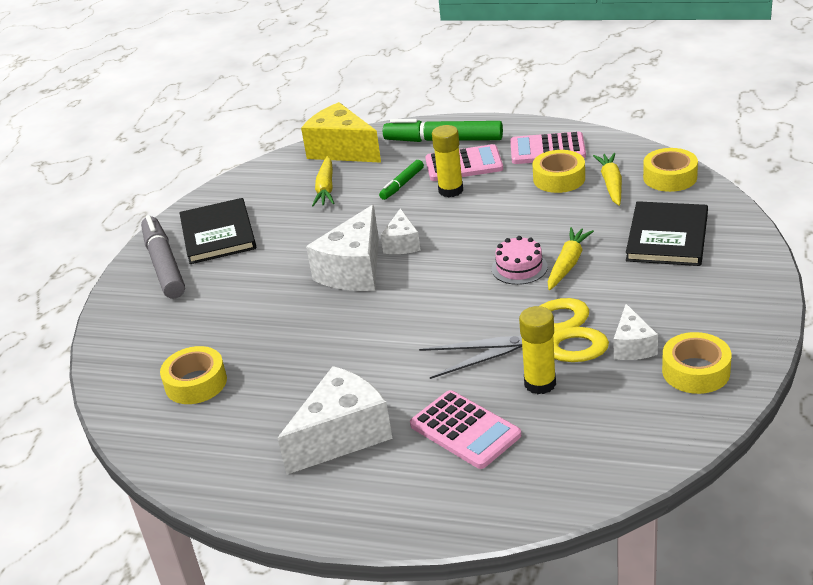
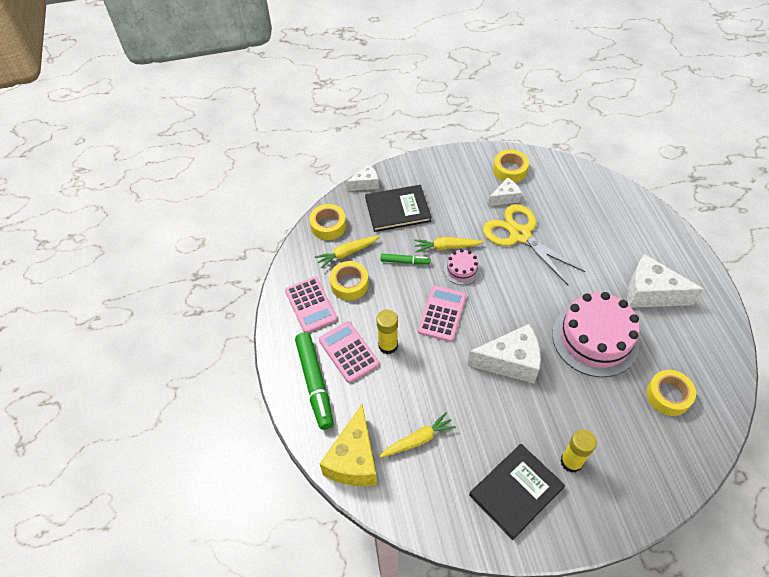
camera: 120 degrees left, 20 degrees up
(164, 265) = (574, 509): grey marker -> none
(323, 350) = (595, 339): none -> pink cake
(402, 184) = (391, 383): green marker -> green marker (405, 261)
(402, 244) = (467, 346): white cheese -> white cheese (365, 184)
(465, 430) = (609, 242): pink calculator -> pink calculator (442, 314)
(540, 383) = (556, 225): yellow glue stick -> yellow glue stick (571, 462)

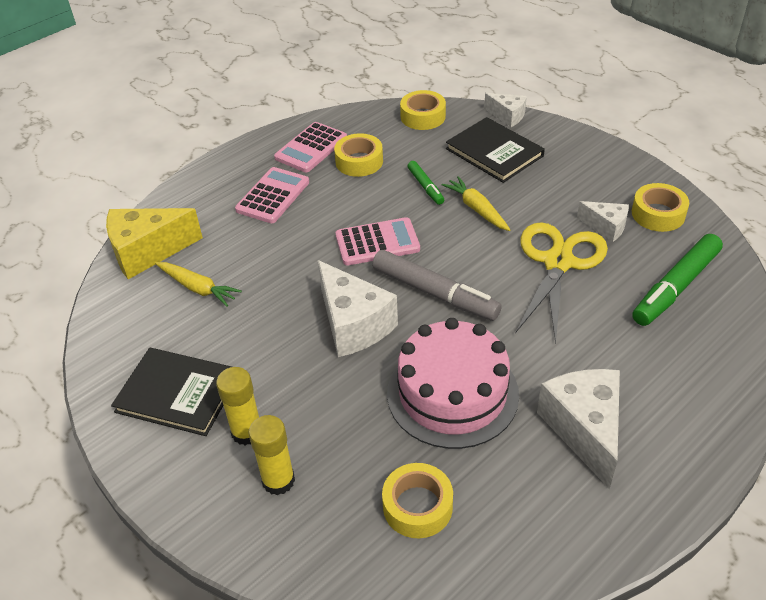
camera: 60 degrees right, 10 degrees down
(315, 383) = (219, 190): green marker -> green marker (675, 287)
(347, 253) = (398, 143): yellow carrot -> none
(388, 345) = (302, 219): yellow glue stick -> yellow glue stick (278, 480)
(461, 270) = (455, 234): pink cake -> none
(509, 306) = (435, 293): none -> grey marker

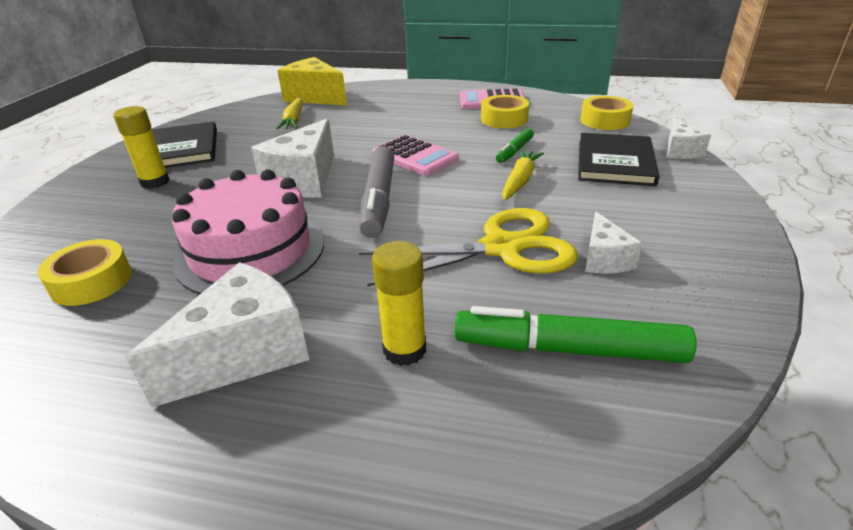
camera: 55 degrees right, 10 degrees down
(273, 196) = (419, 108): pink calculator -> none
(278, 480) = (106, 210): yellow glue stick -> yellow glue stick (404, 350)
(658, 214) = (688, 289): yellow tape -> none

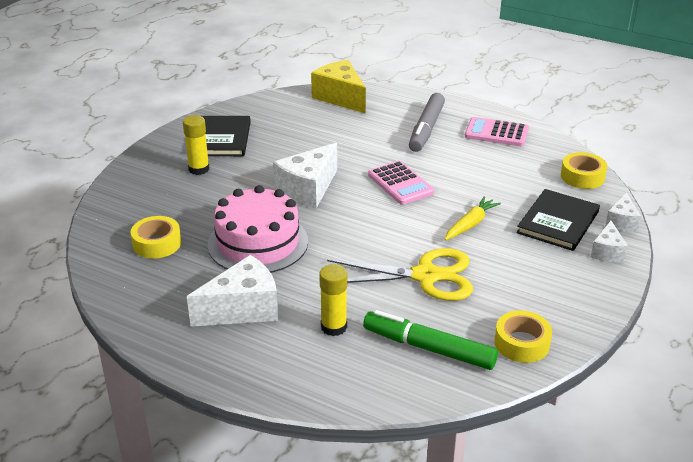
camera: 15 degrees right, 0 degrees up
(294, 120) = (315, 123): yellow carrot -> none
(379, 200) = (357, 219): grey marker -> grey marker (426, 129)
(504, 119) = (495, 157): yellow tape -> yellow tape (521, 343)
(514, 151) = (483, 194): green marker -> none
(604, 259) = (490, 299): white cheese -> white cheese (607, 252)

